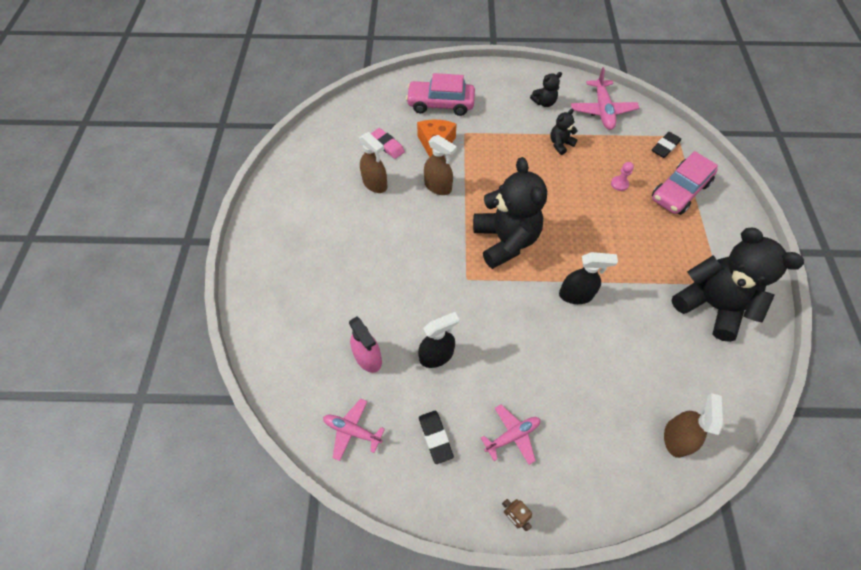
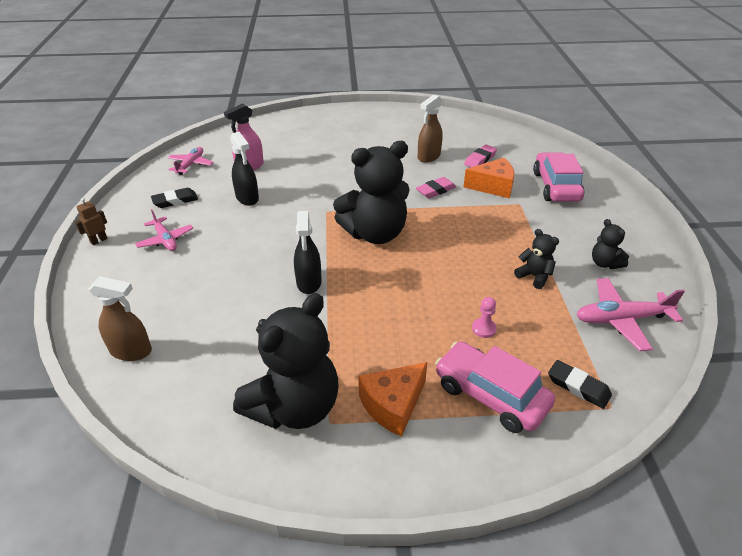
camera: 85 degrees right, 20 degrees down
(438, 187) = (436, 190): brown spray bottle -> pink eraser
(697, 245) = (393, 405): none -> orange cheese

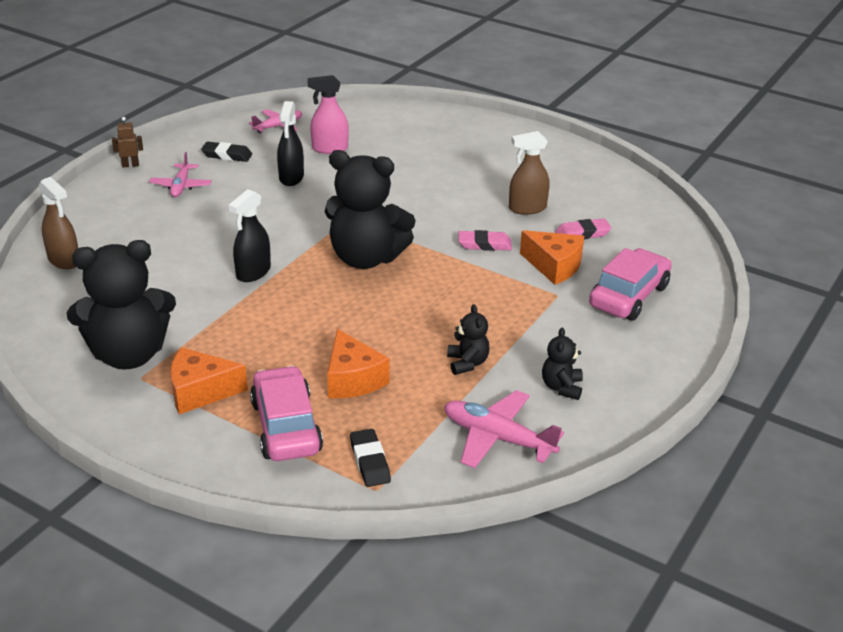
camera: 35 degrees right, 5 degrees down
(483, 329) = (352, 379): pink pawn -> orange cheese

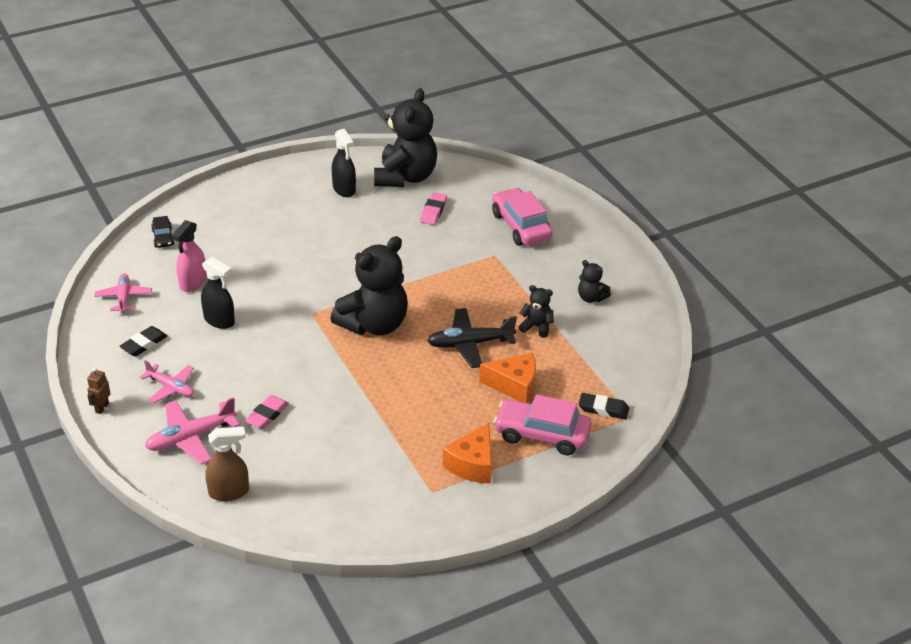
camera: 60 degrees left, 5 degrees up
(129, 355) = (398, 489): black teddy bear -> black teddy bear (405, 177)
(253, 272) = (343, 389): black spray bottle -> black spray bottle (344, 189)
(375, 116) = (163, 238): none -> black car
(393, 326) = (470, 344): none -> black plane
(484, 244) = (407, 261): pink eraser -> pink eraser (267, 415)
(497, 438) = (619, 345): pink plane -> pink plane (190, 438)
(527, 208) = (379, 221): brown spray bottle -> none
(554, 266) = (461, 241): orange cheese -> none

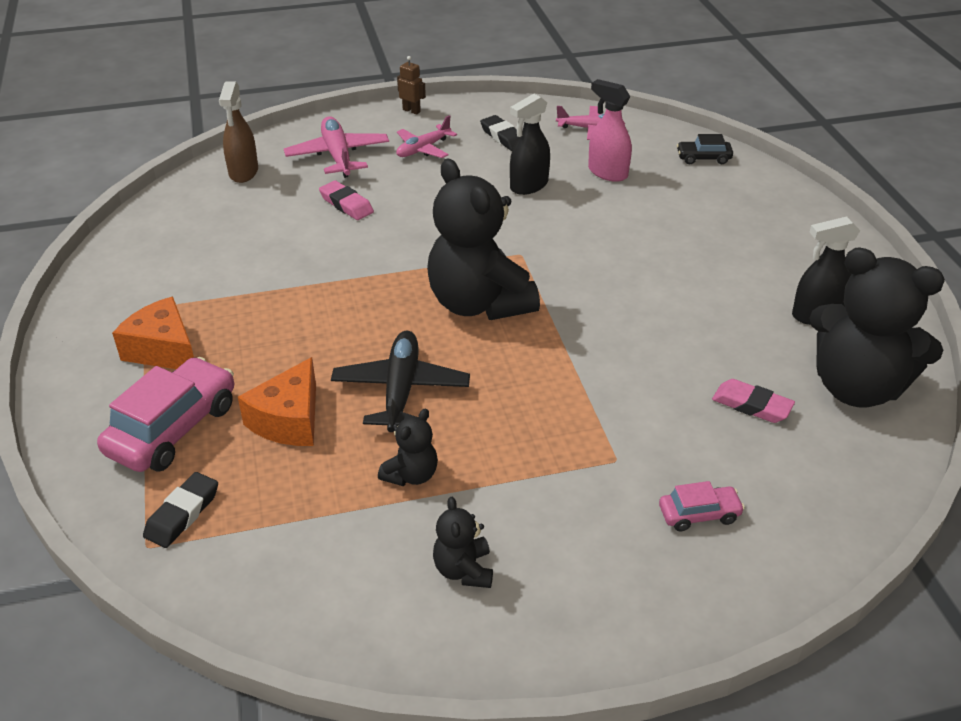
camera: 105 degrees right, 0 degrees up
(521, 226) = (699, 514): pink car -> pink car, size x0.51
(591, 297) = (463, 570): black teddy bear -> black teddy bear turned 60 degrees counterclockwise

